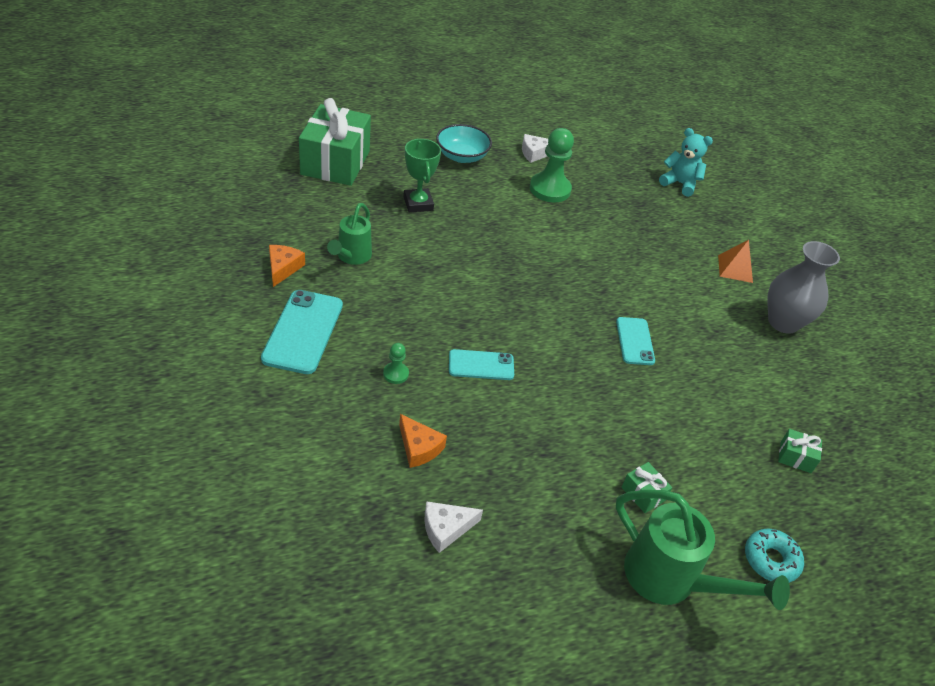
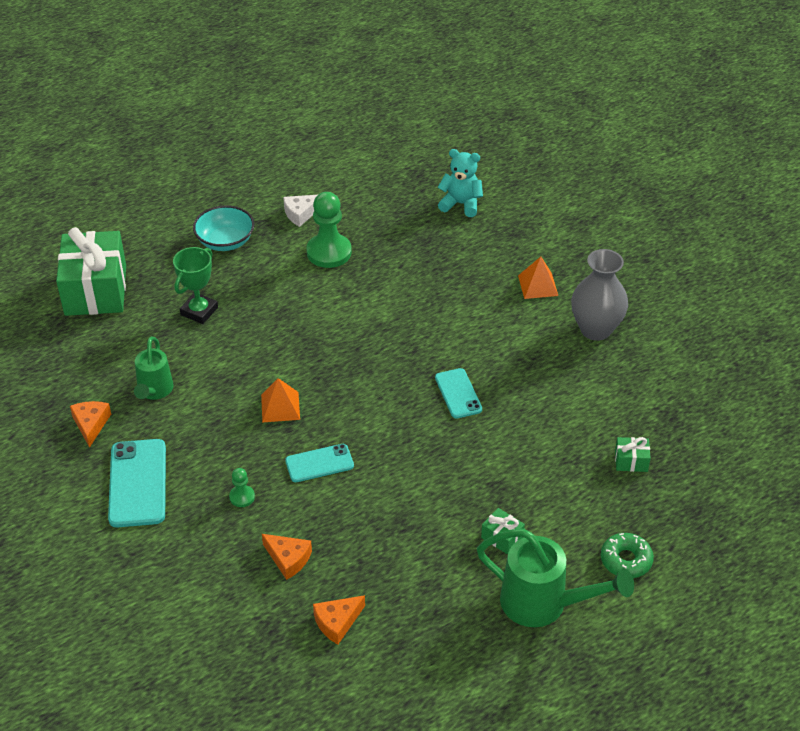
camera: 10 degrees left, 0 degrees up
(418, 203) = (199, 311): green trophy -> green trophy turned 60 degrees clockwise
(446, 528) = (337, 622): white cheese -> orange cheese
(462, 303) = (280, 407): none -> orange pyramid
(771, 560) = (626, 560): turquoise donut -> green donut

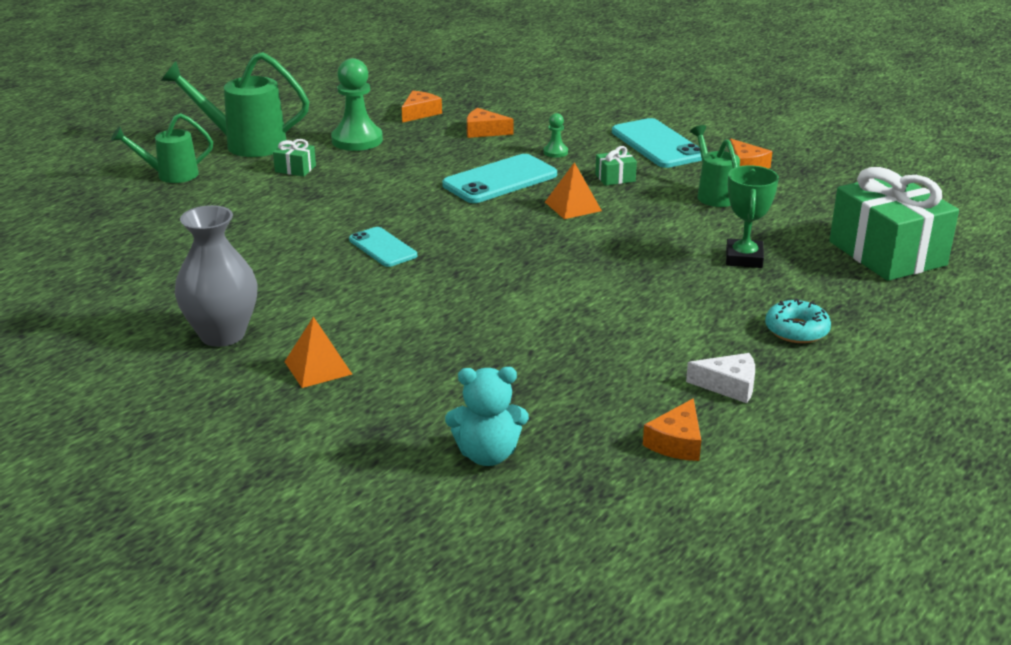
camera: 160 degrees right, 15 degrees down
(225, 241) = (796, 330): turquoise bowl -> turquoise donut
(301, 213) = (729, 386): white cheese -> white cheese turned 60 degrees clockwise
(319, 463) = (500, 180): turquoise phone -> turquoise phone, size x1.63
(329, 252) = (643, 346): green pawn -> green pawn (357, 140)
(357, 188) = (676, 442): none -> orange cheese
(626, 560) = (171, 175): green donut -> green watering can
(631, 461) = (167, 233): green gift -> green gift (615, 178)

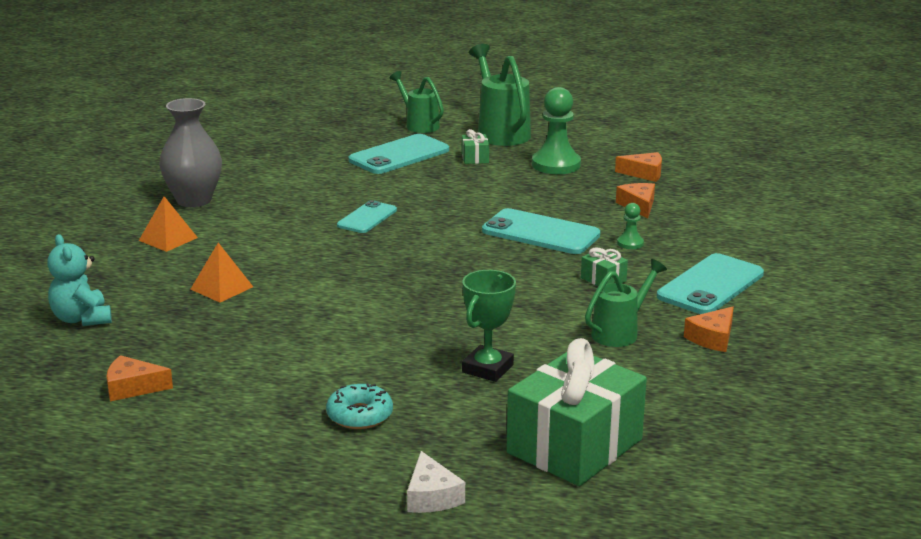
camera: 65 degrees right, 5 degrees down
(240, 201) = (399, 155): none -> turquoise phone
(572, 206) = (519, 272): orange pyramid -> orange pyramid (221, 288)
(729, 386) = (235, 396): white cheese -> white cheese (431, 496)
(744, 258) = (487, 369): green trophy -> green trophy turned 45 degrees counterclockwise

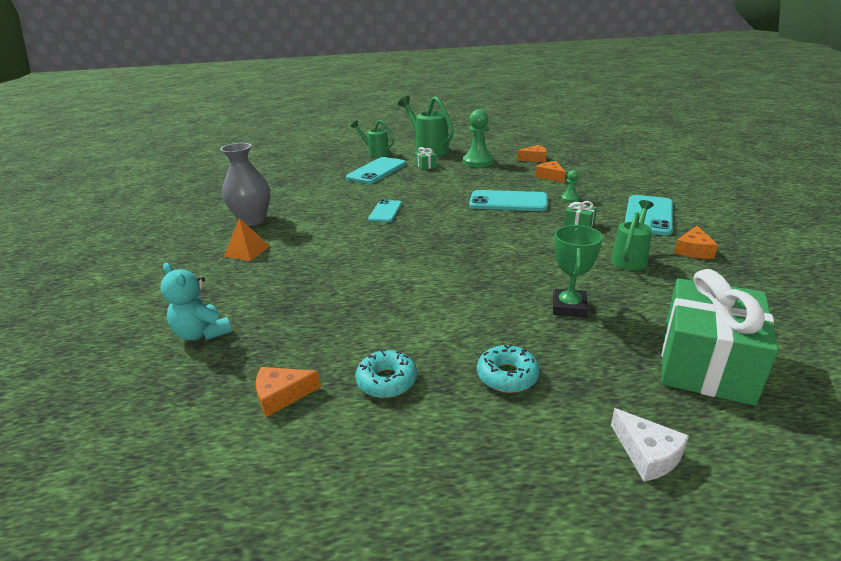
camera: 15 degrees left, 5 degrees up
(221, 288) = (311, 281): orange pyramid -> none
(239, 396) = (387, 381): none -> turquoise donut

